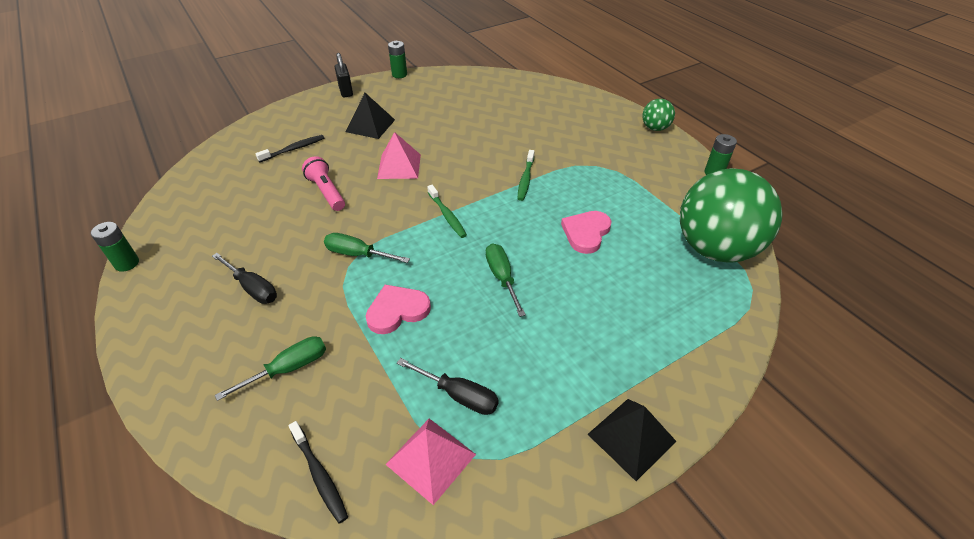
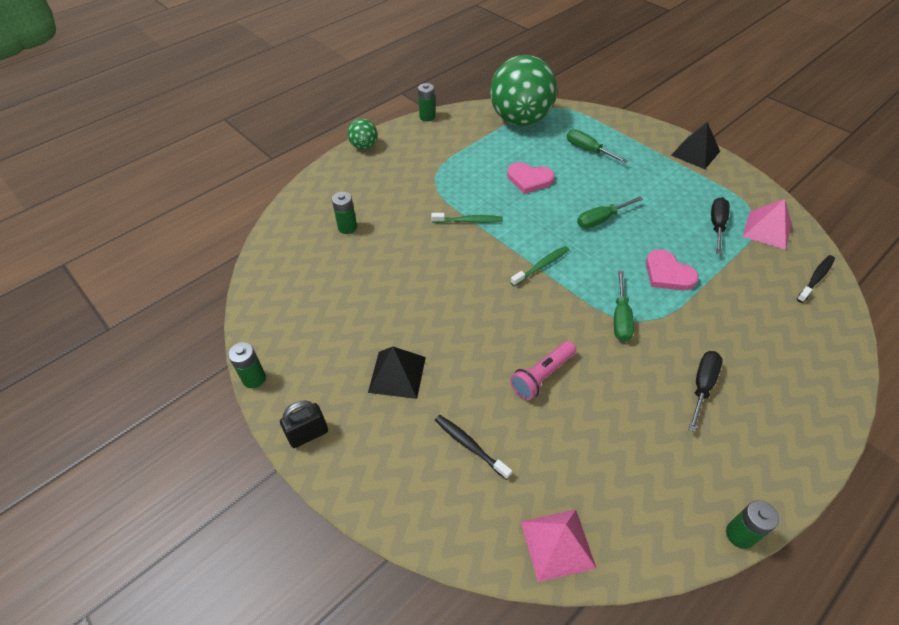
camera: 100 degrees left, 5 degrees up
(288, 369) = (760, 324): green screwdriver -> green screwdriver (588, 150)
(399, 166) = (475, 322): pink pyramid -> pink pyramid (557, 544)
(534, 113) = (347, 227): none -> green battery

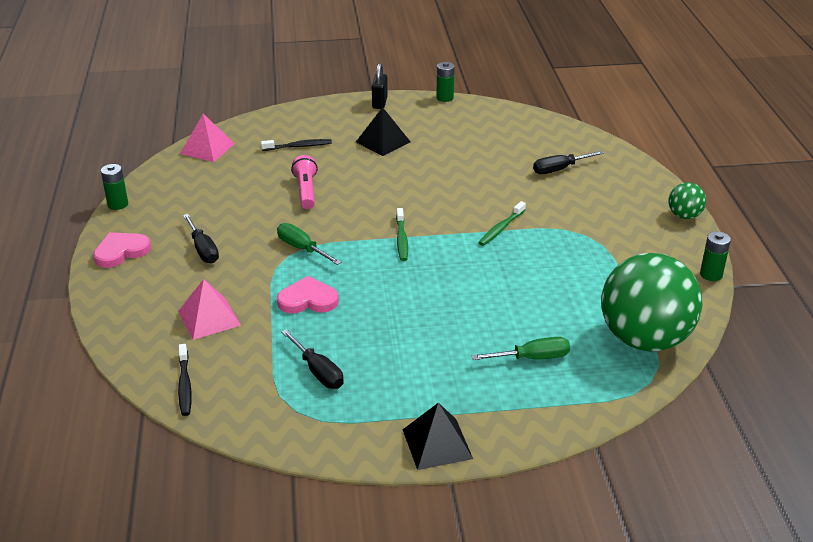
camera: 125 degrees right, 15 degrees down
(347, 227) = (560, 169): green battery -> black screwdriver
(529, 179) = (523, 290): pink heart -> pink heart (121, 251)
(601, 219) = (415, 302): green screwdriver -> none
(767, 230) = (269, 403): pink pyramid -> pink pyramid (209, 318)

